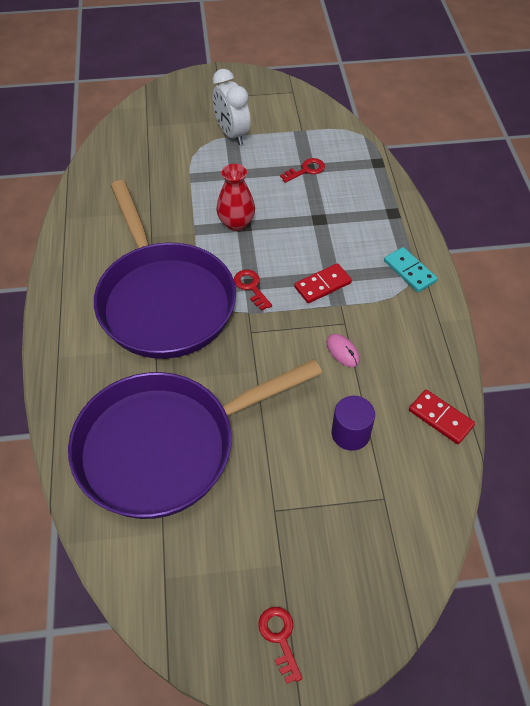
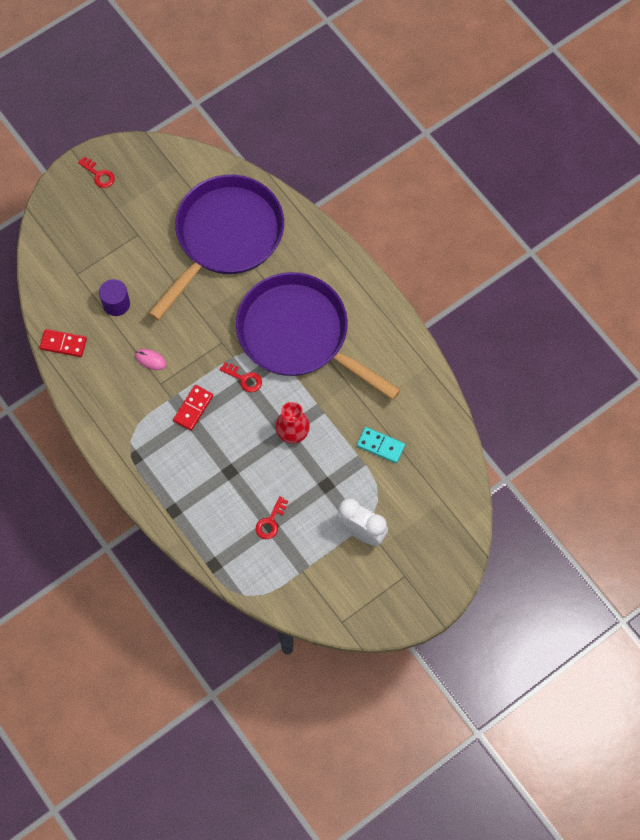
camera: 150 degrees right, 15 degrees up
(409, 271) = (134, 456): turquoise domino -> turquoise domino (380, 446)

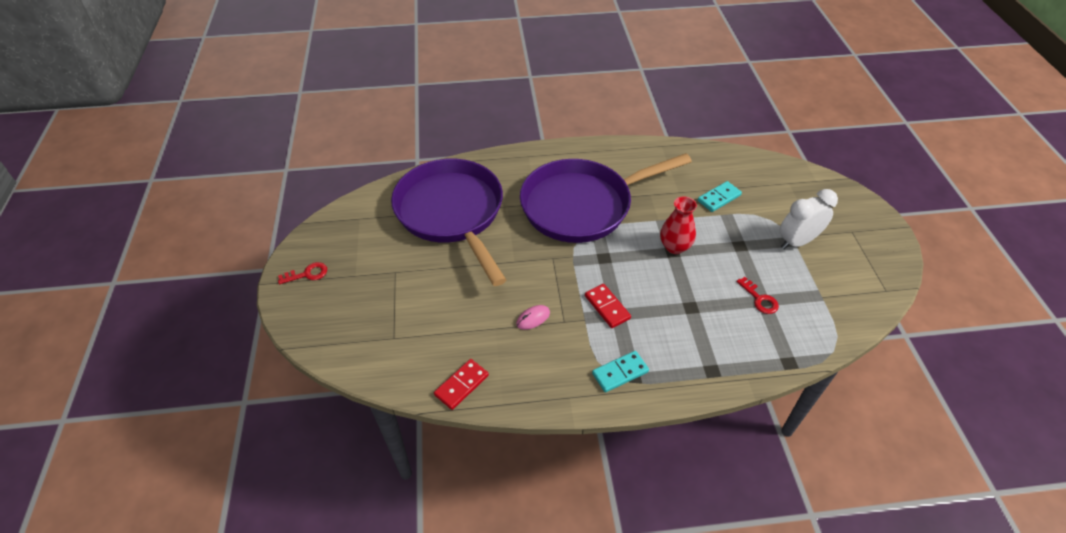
camera: 60 degrees left, 20 degrees down
(116, 304) = (452, 319): purple cylinder -> none
(135, 446) = (620, 372): none -> turquoise domino
(244, 379) = (600, 257): red key -> none

